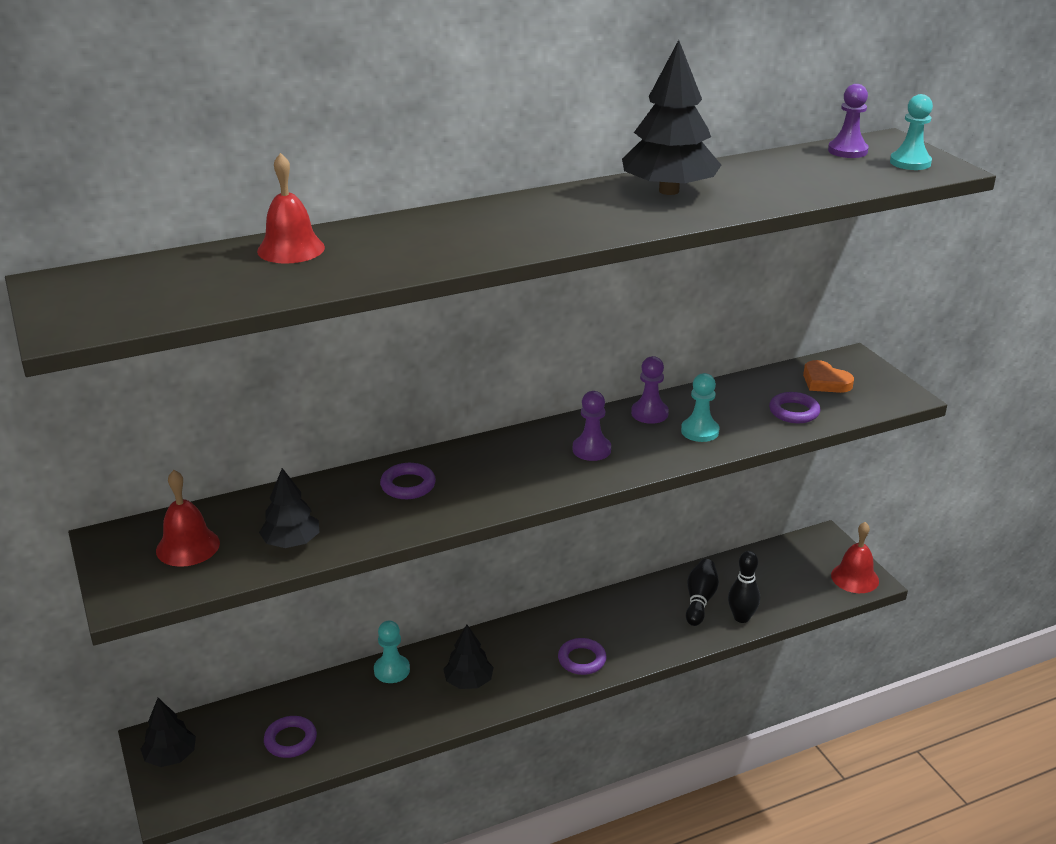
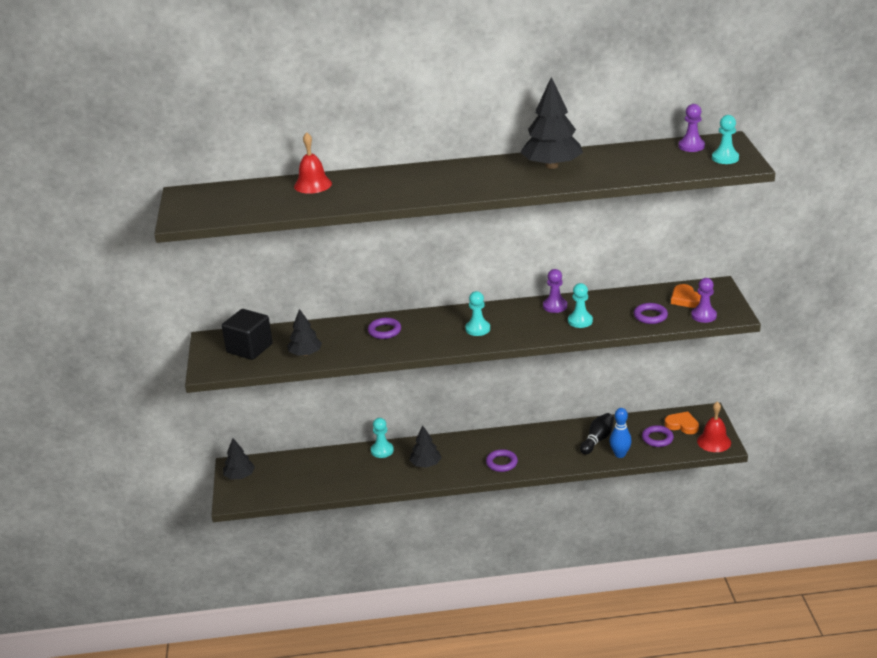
camera: 20 degrees right, 0 degrees up
(188, 546) = (249, 348): red bell -> black cube
(290, 740) = (308, 479): purple ring -> purple ring (657, 438)
(554, 463) = (477, 329): none -> turquoise pawn
(591, 450) = (505, 324): purple pawn -> purple pawn (703, 316)
(741, 617) = (620, 454): black bowling pin -> blue bowling pin
(801, 560) = (682, 425): none -> orange heart

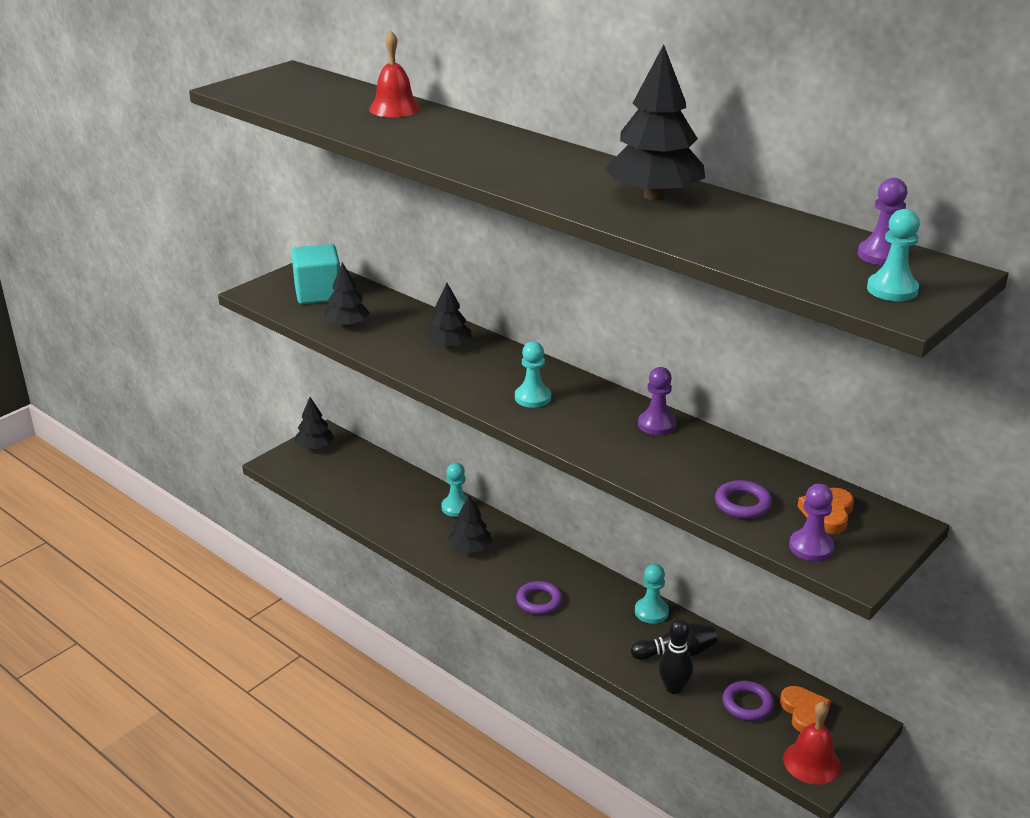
camera: 45 degrees right, 0 degrees up
(249, 348) = (318, 293): black cube -> turquoise cube
(384, 331) = (448, 346): purple ring -> black tree
(580, 321) = (651, 457): turquoise pawn -> turquoise pawn (651, 612)
(620, 454) = (674, 688): blue bowling pin -> black bowling pin

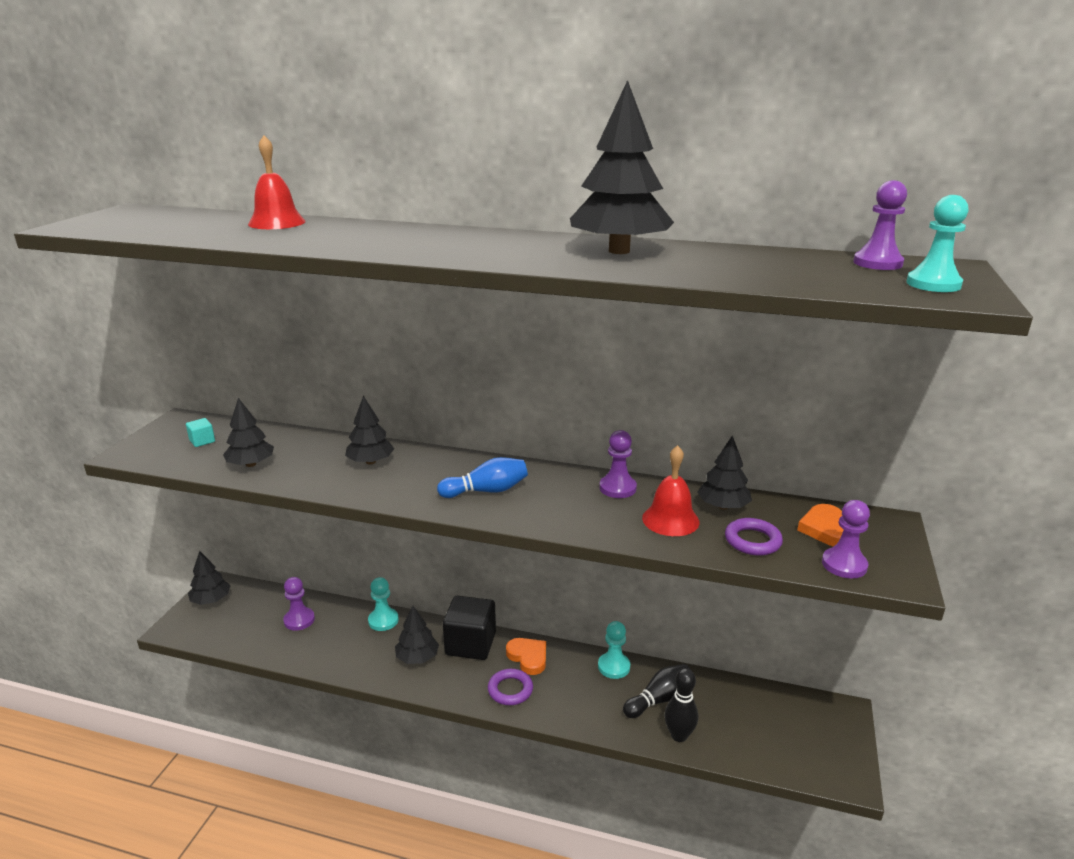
camera: 25 degrees left, 5 degrees down
(318, 293) = (202, 441): turquoise cube -> turquoise cube, size x0.44
(382, 486) = (299, 620): none -> purple pawn
(525, 551) = (470, 644): none -> black cube
(532, 398) = (486, 491): turquoise pawn -> blue bowling pin
(745, 467) = (723, 506): none -> black tree
(747, 704) = (747, 728): purple ring -> none
(804, 712) = (795, 718): orange heart -> orange heart (528, 657)
(811, 762) = (834, 765): red bell -> red bell (670, 520)

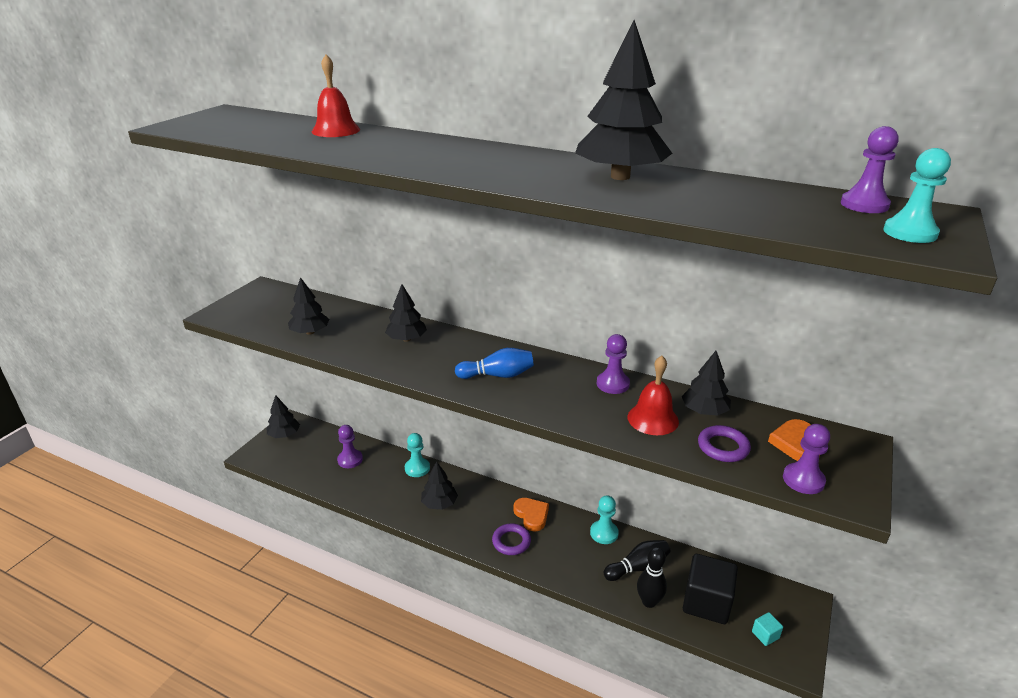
camera: 10 degrees right, 5 degrees up
(202, 441) = (276, 308): turquoise cube -> turquoise cube (765, 635)
(470, 644) = (485, 497): black cube -> black cube (706, 602)

